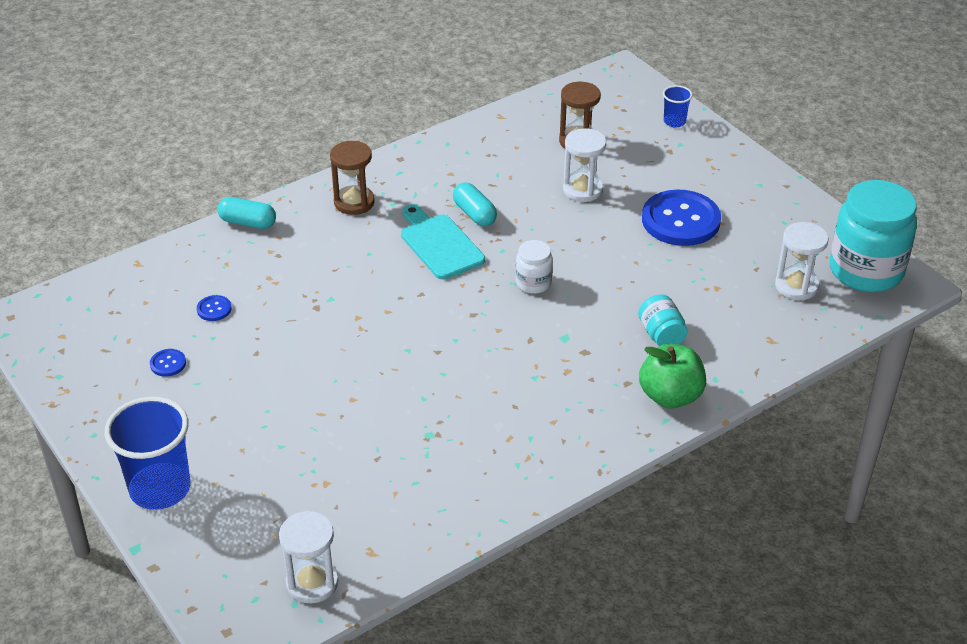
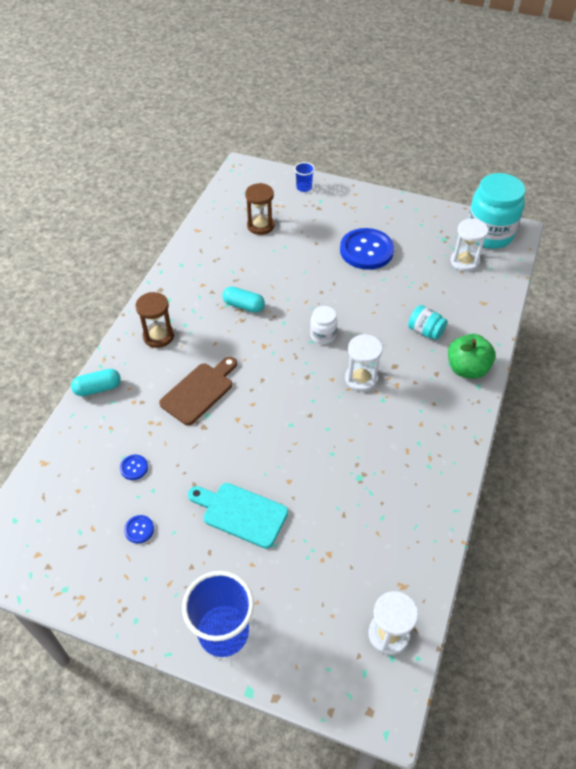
camera: 35 degrees left, 10 degrees up
(344, 273) = (199, 391): none -> brown cutting board
(439, 244) = (241, 338): turquoise cutting board -> turquoise cutting board (241, 513)
(582, 190) = (293, 257): white hourglass -> white hourglass (361, 379)

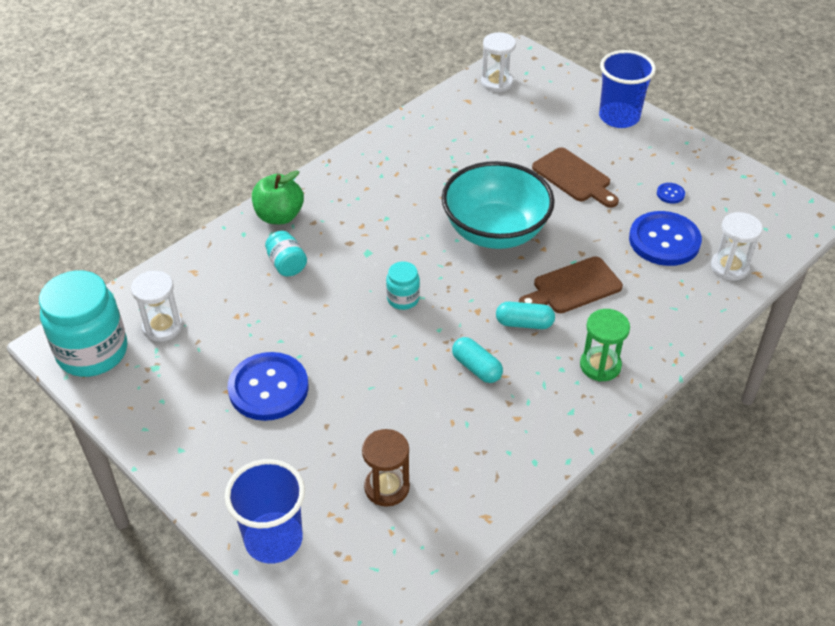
camera: 155 degrees left, 5 degrees down
(98, 388) = (689, 328): turquoise capsule -> turquoise capsule (524, 323)
(134, 468) = (664, 240): blue button -> blue button, size x2.44
(158, 336) = (600, 365): brown hourglass -> green hourglass
(241, 513) = (574, 177): turquoise cutting board -> brown cutting board
(285, 421) = (495, 231): none -> turquoise bowl
(304, 187) = (273, 539): blue cup -> blue cup, size x2.09
(323, 335) = (403, 299): white jar -> turquoise jar
(361, 379) = (393, 242): white hourglass -> white hourglass (729, 267)

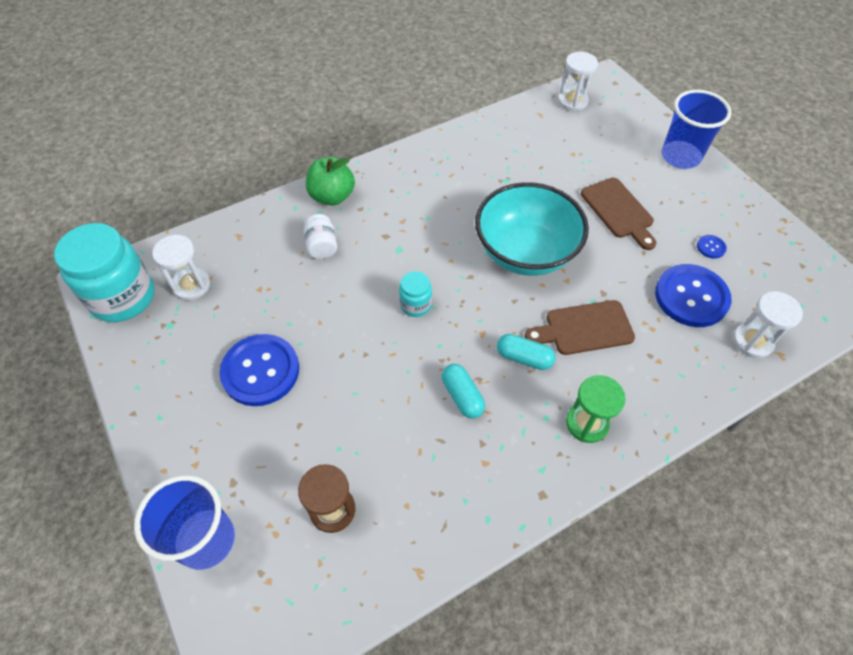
camera: 15 degrees right, 10 degrees up
(287, 264) = (322, 246): turquoise jar -> white jar

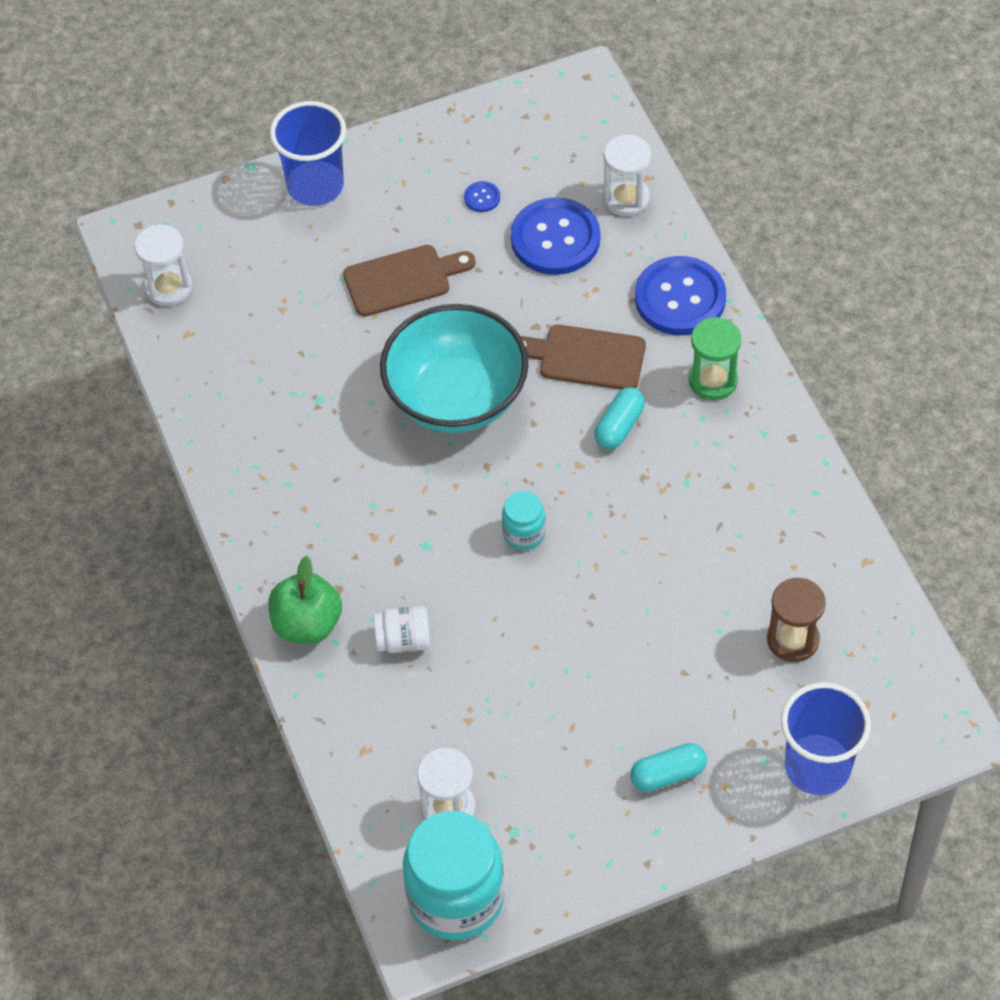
camera: 80 degrees left, 0 degrees up
(260, 371) = (602, 716): blue button -> blue button (680, 298)
(462, 396) = (664, 497): turquoise capsule -> turquoise capsule (668, 774)
(584, 328) = (586, 357): brown cutting board -> brown cutting board turned 105 degrees clockwise

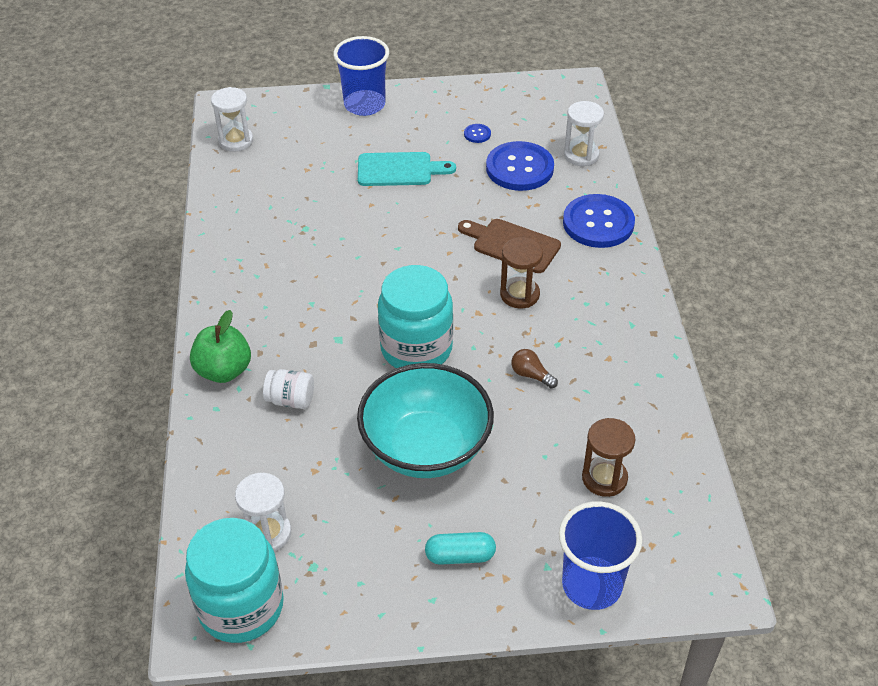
camera: 15 degrees right, 10 degrees down
(403, 280) = (399, 170): brown cutting board -> turquoise cutting board
(456, 398) = (405, 249): turquoise bowl -> turquoise bowl (426, 448)
(524, 533) = (416, 349): turquoise jar -> turquoise jar, size x2.09
(619, 426) = (519, 294): turquoise capsule -> brown hourglass
(669, 532) = (531, 375): none -> brown light bulb
(713, 380) = (604, 280): green hourglass -> none

